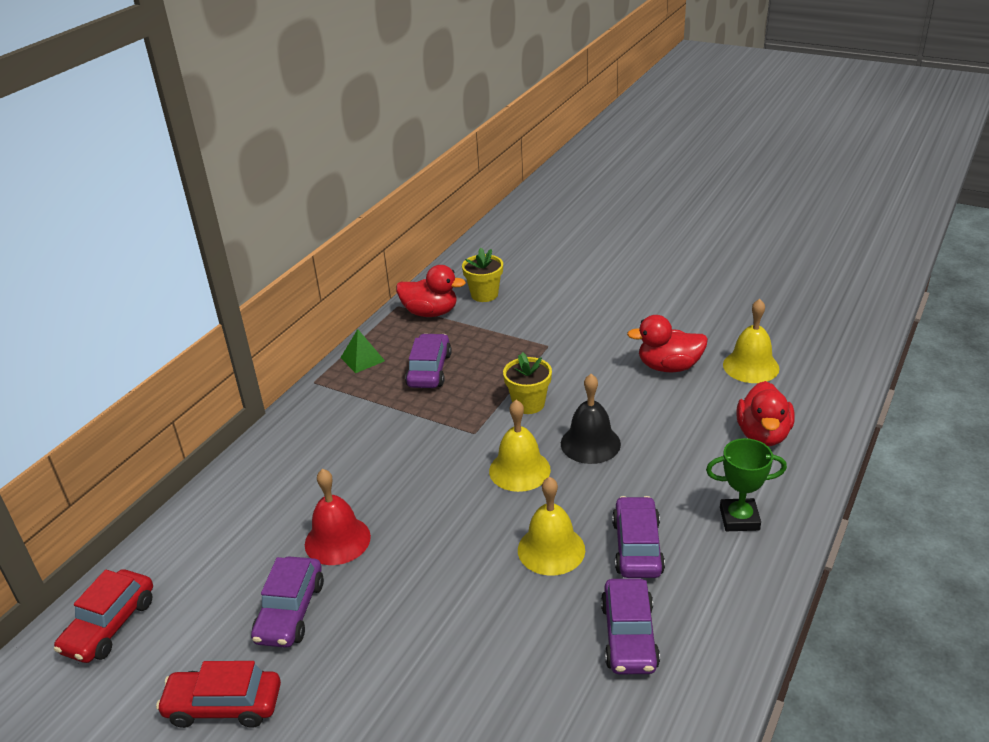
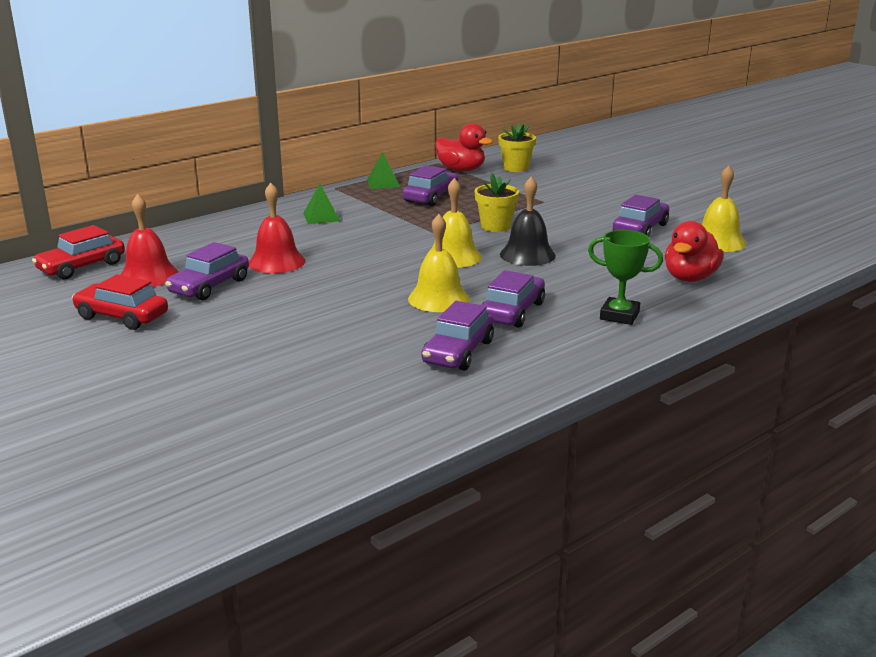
camera: 20 degrees right, 10 degrees down
(204, 615) = (148, 275): none -> red bell
(334, 441) = (321, 217): none -> green pyramid
(669, 367) = (640, 229): red duck -> purple car

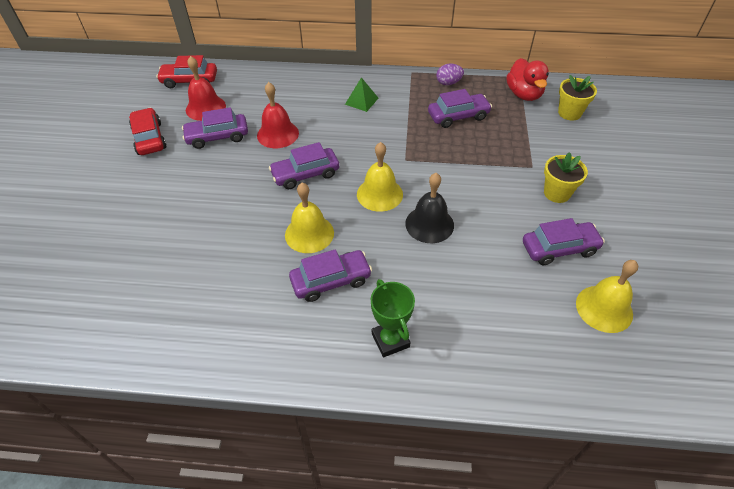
camera: 45 degrees right, 25 degrees up
(383, 183) = (448, 83): green pyramid -> purple egg
(458, 352) = (245, 297): purple car -> purple car (305, 174)
(495, 226) = (454, 177): yellow flower pot -> yellow flower pot (557, 193)
(690, 278) = (508, 337): red duck -> none

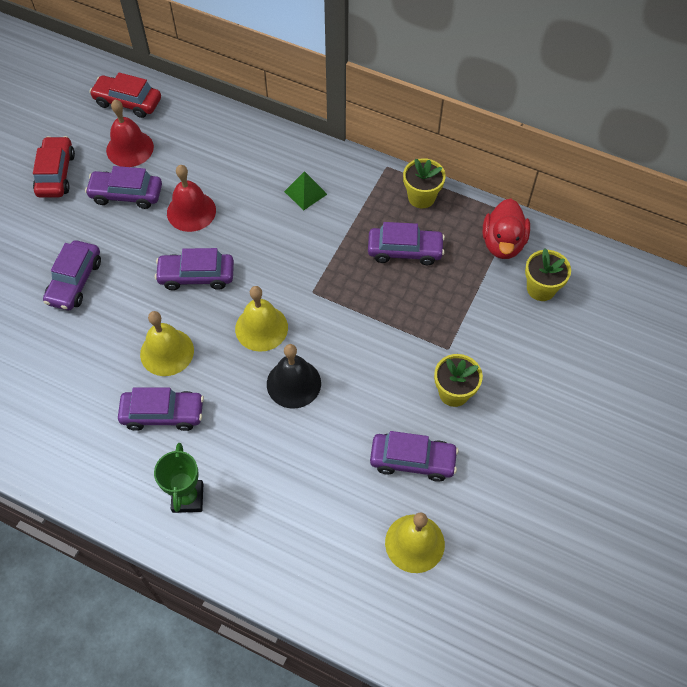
camera: 20 degrees right, 10 degrees up
(201, 206) = (75, 281): none -> purple car
(448, 83) = (421, 197): purple egg -> yellow flower pot

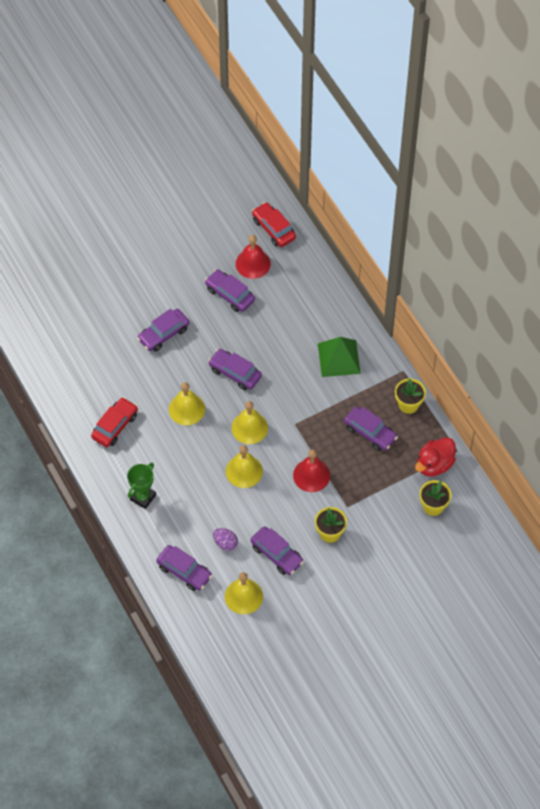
camera: 35 degrees right, 0 degrees up
(56, 174) = (197, 255): red car -> red car (115, 426)
(163, 414) = (160, 443): purple car -> purple car (184, 571)
(191, 211) = (260, 329): red bell -> red bell (311, 475)
(293, 383) = (244, 471): black bell -> yellow bell
(305, 192) = (339, 358): green pyramid -> green pyramid, size x1.70
(339, 488) = (225, 543): none -> purple egg

